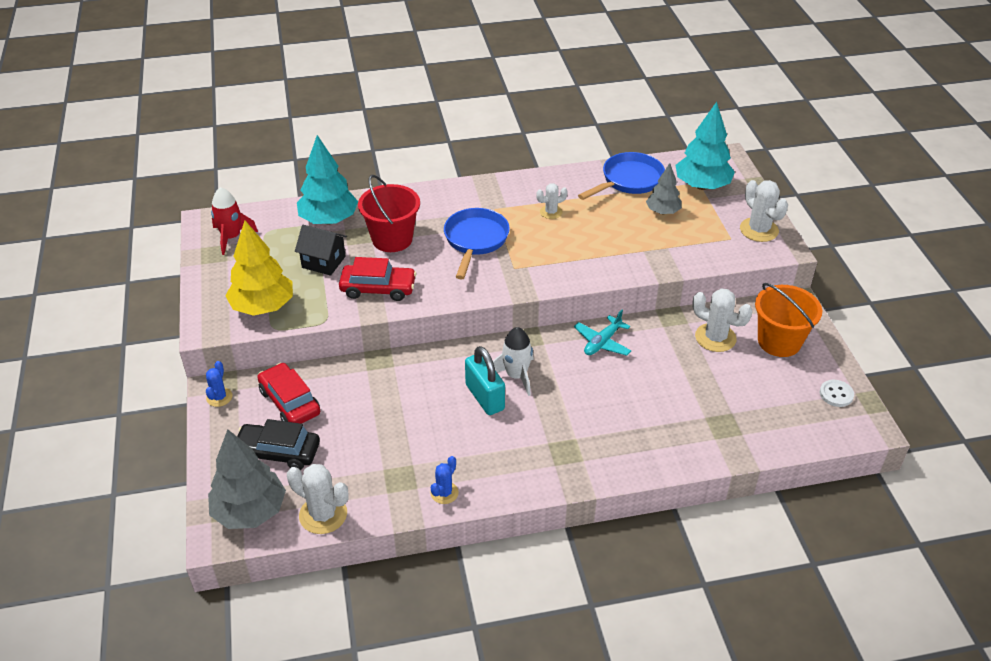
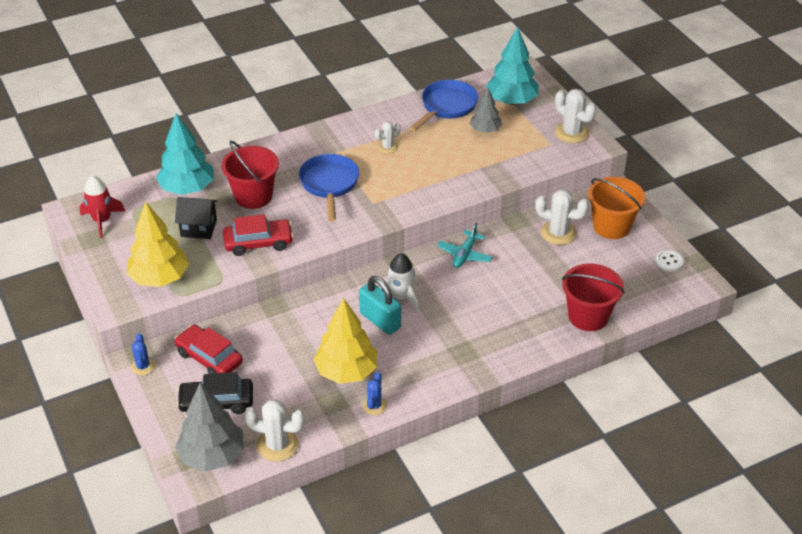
camera: 15 degrees left, 0 degrees up
(428, 447) = (346, 371): none -> yellow tree
(721, 439) = (588, 316): none -> red bucket

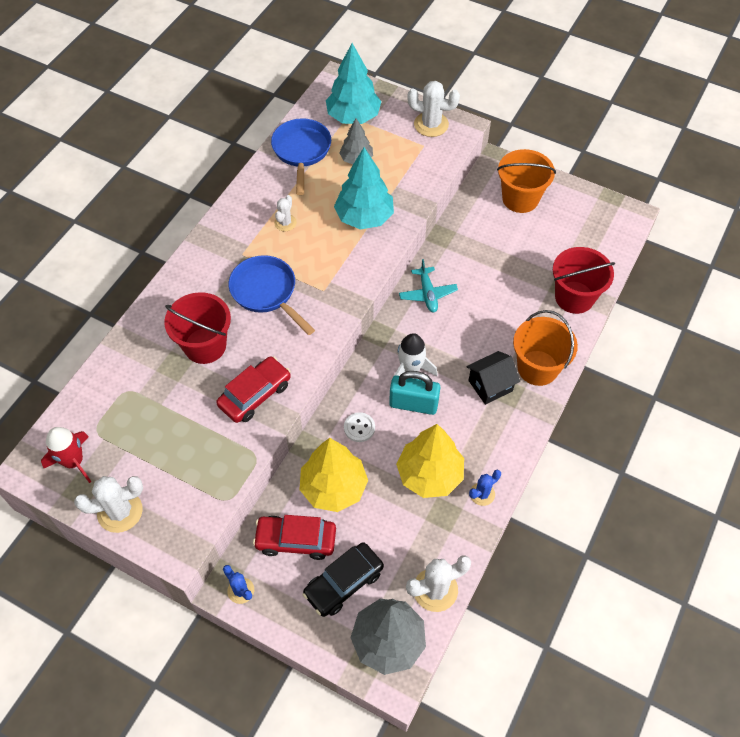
camera: 35 degrees left, 15 degrees up
(159, 278) = (192, 492): yellow tree -> yellow tree (333, 488)
(187, 188) = (131, 374): turquoise tree -> turquoise tree (364, 217)
(198, 228) = (182, 412): black house -> black house (490, 386)
(374, 406) = (482, 494): blue cactus -> blue cactus turned 75 degrees clockwise
(505, 348) = (537, 368): none -> orange bucket
(558, 233) = (484, 228): white cactus -> white cactus (120, 511)
(669, 261) = (590, 208): white button -> white button (359, 428)

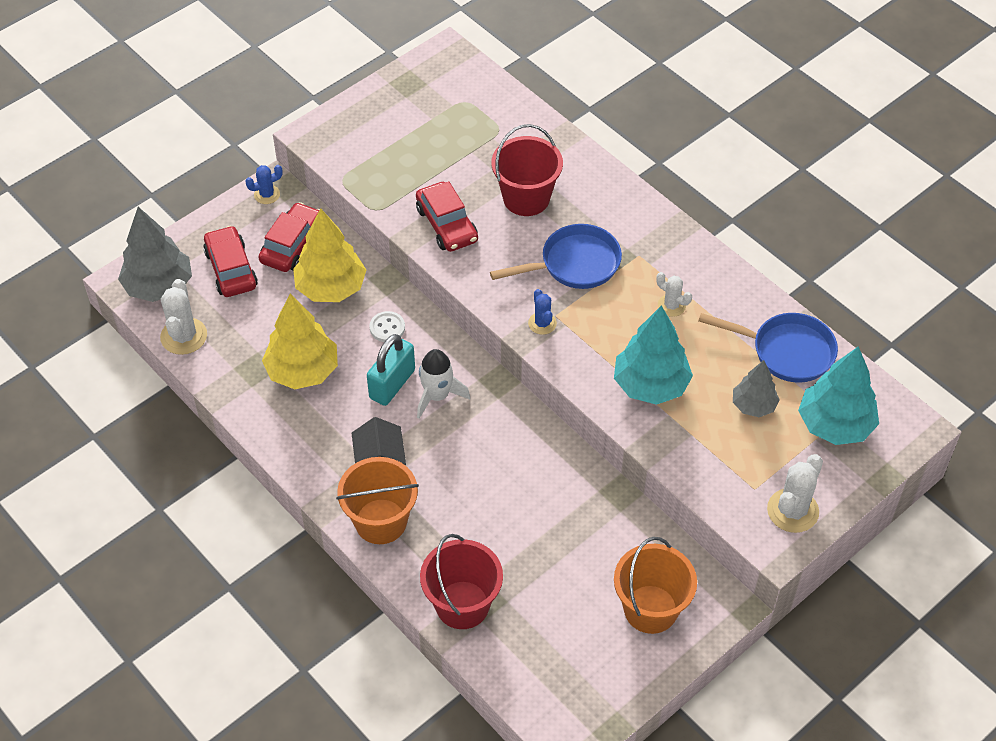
camera: 110 degrees right, 5 degrees down
(73, 461) = (439, 82): red rocket -> none
(120, 511) = (371, 104): white cactus -> none
(343, 583) = (231, 269): black car -> red car
(427, 294) = (534, 447): turquoise plane -> none
(482, 494) = (257, 409): blue cactus -> blue cactus (542, 323)

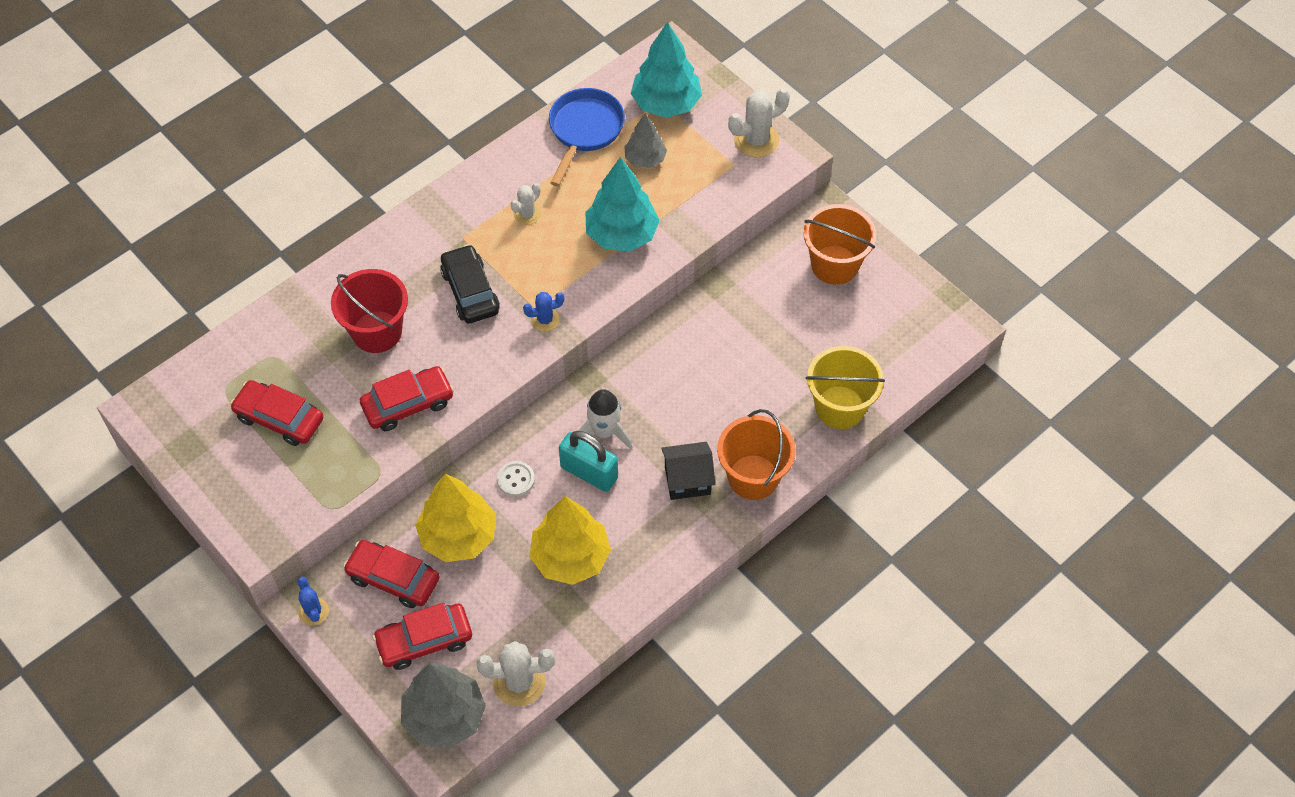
camera: 90 degrees left, 5 degrees up
(434, 139) = (279, 418): none -> red car
(462, 605) = (840, 407): red bucket -> yellow bucket
(574, 264) = (470, 291): blue pan -> black car
(792, 511) = (756, 140): white cactus -> white cactus turned 60 degrees counterclockwise

